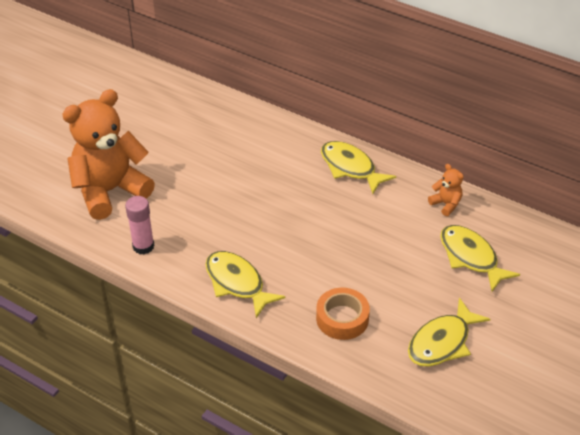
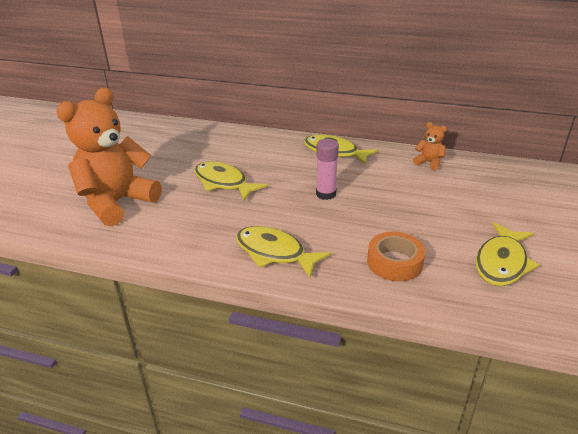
camera: 15 degrees left, 10 degrees down
(143, 246) = (164, 240): pink glue stick -> pink glue stick (326, 194)
(471, 257) = (476, 194): yellow fish -> yellow fish (223, 183)

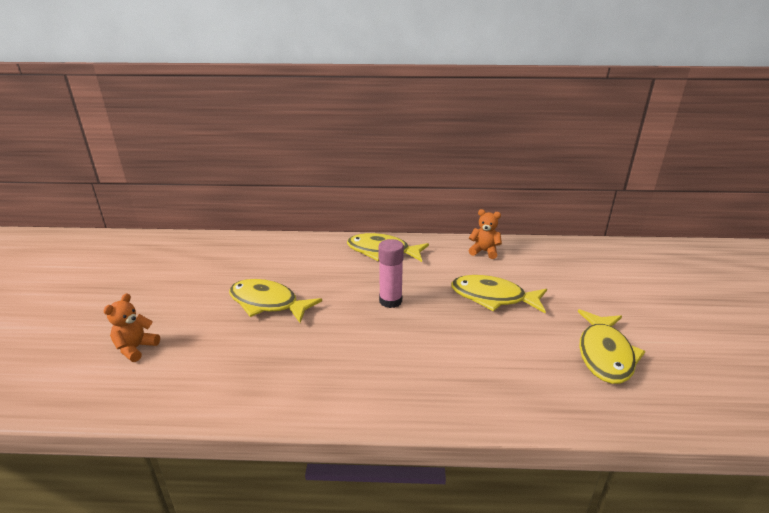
camera: 15 degrees left, 5 degrees down
(117, 203) = (136, 348): orange teddy bear -> orange teddy bear, size x0.41
(274, 253) = (356, 385): yellow fish -> yellow fish (493, 297)
(394, 262) = (496, 373): orange tape -> none

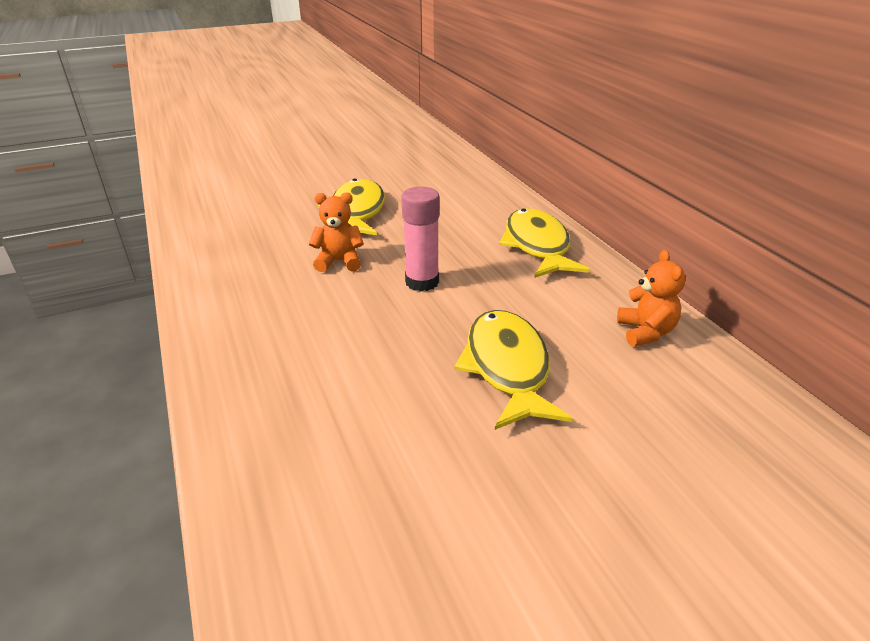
camera: 65 degrees right, 5 degrees up
(136, 348) = (249, 181): orange teddy bear -> orange teddy bear (339, 261)
(605, 354) = (432, 536): yellow fish -> none

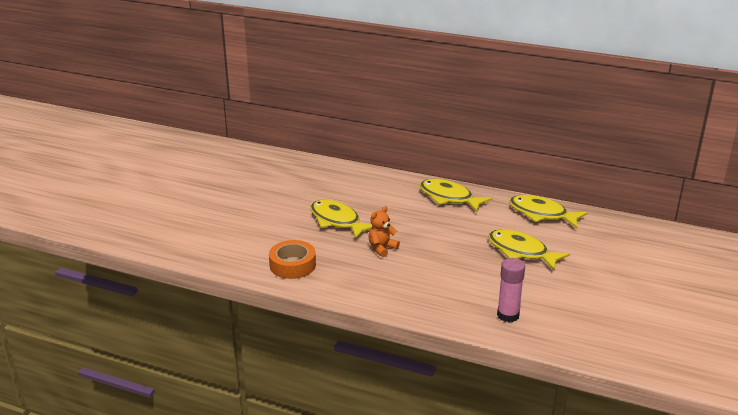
camera: 45 degrees left, 5 degrees down
(223, 232) = (292, 265): none -> orange tape
(422, 282) = (434, 238): pink glue stick -> pink glue stick (508, 315)
(645, 332) = (541, 214): orange teddy bear -> yellow fish

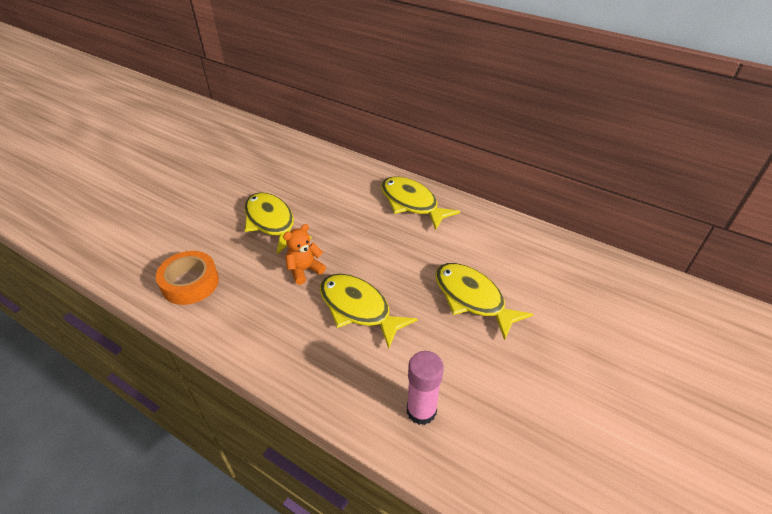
camera: 10 degrees right, 15 degrees up
(541, 214) = (515, 241): yellow fish -> yellow fish (358, 308)

